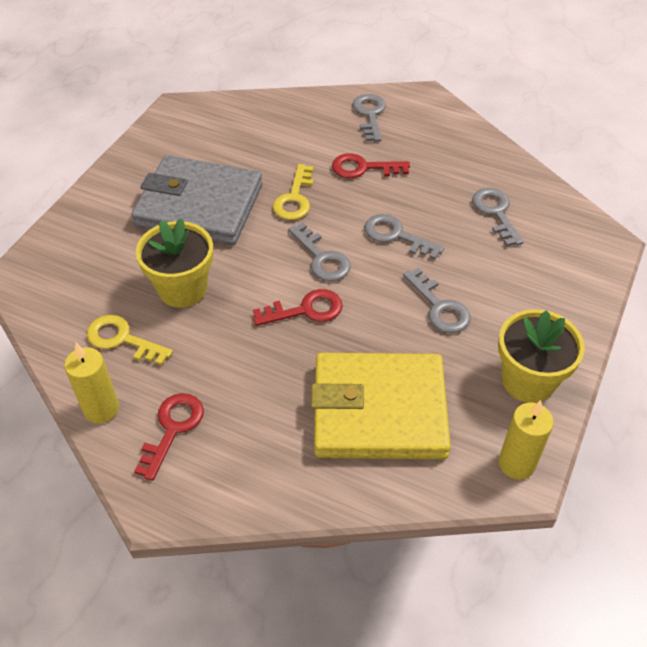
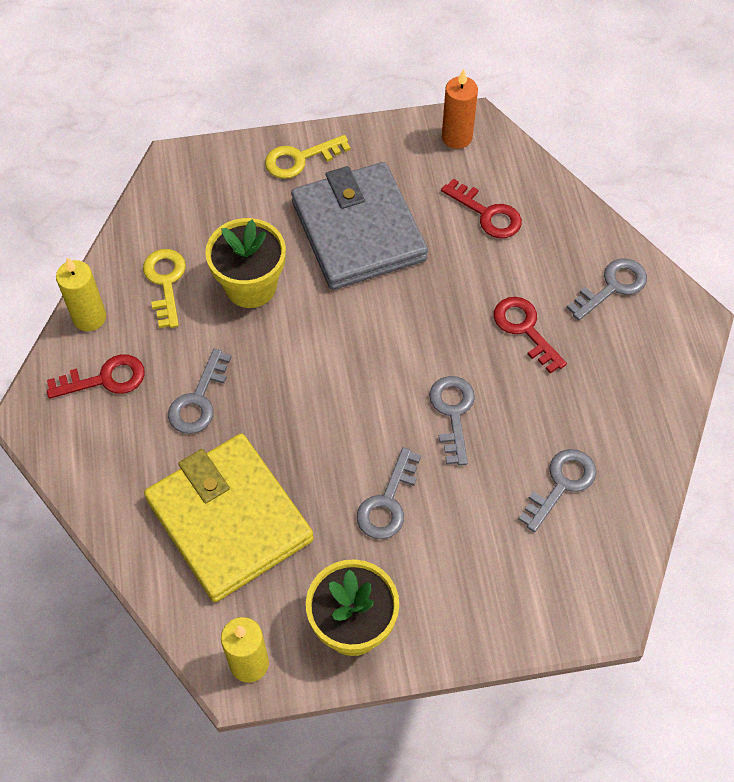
camera: 55 degrees right, 10 degrees up
(179, 120) = (457, 137): none -> orange candle
(294, 198) = (431, 298): yellow key -> yellow key (300, 159)
(306, 310) = (299, 395): red key -> red key (487, 214)
(322, 258) = (372, 369): grey key -> grey key (198, 400)

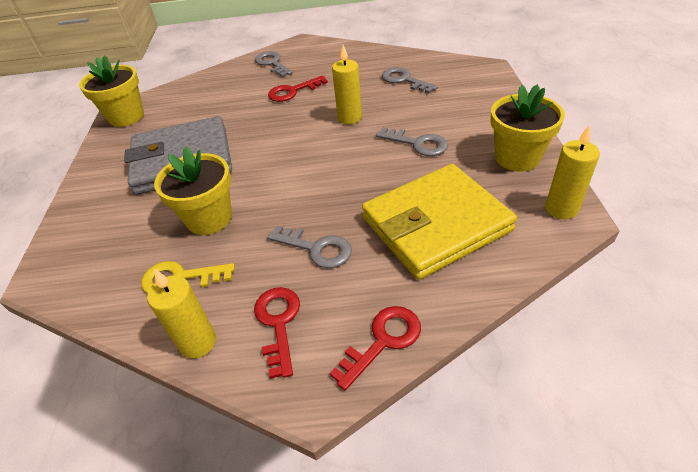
camera: 80 degrees left, 15 degrees down
(300, 159) = (94, 192): yellow key -> none
(452, 413) = (349, 118): grey key -> yellow candle
(457, 137) = (126, 117): orange candle -> yellow flower pot
(487, 214) = (198, 105): red key -> red key (383, 341)

